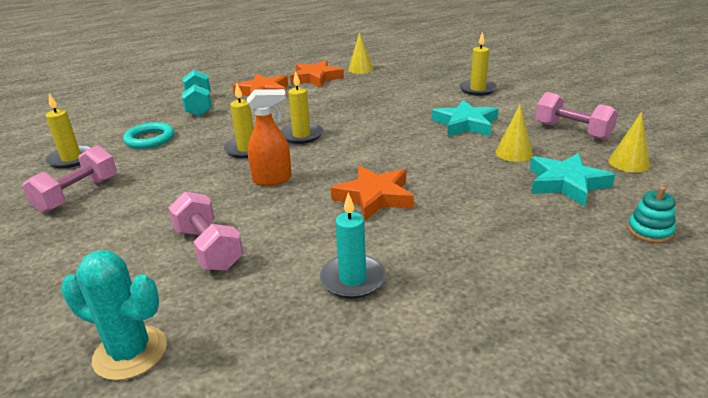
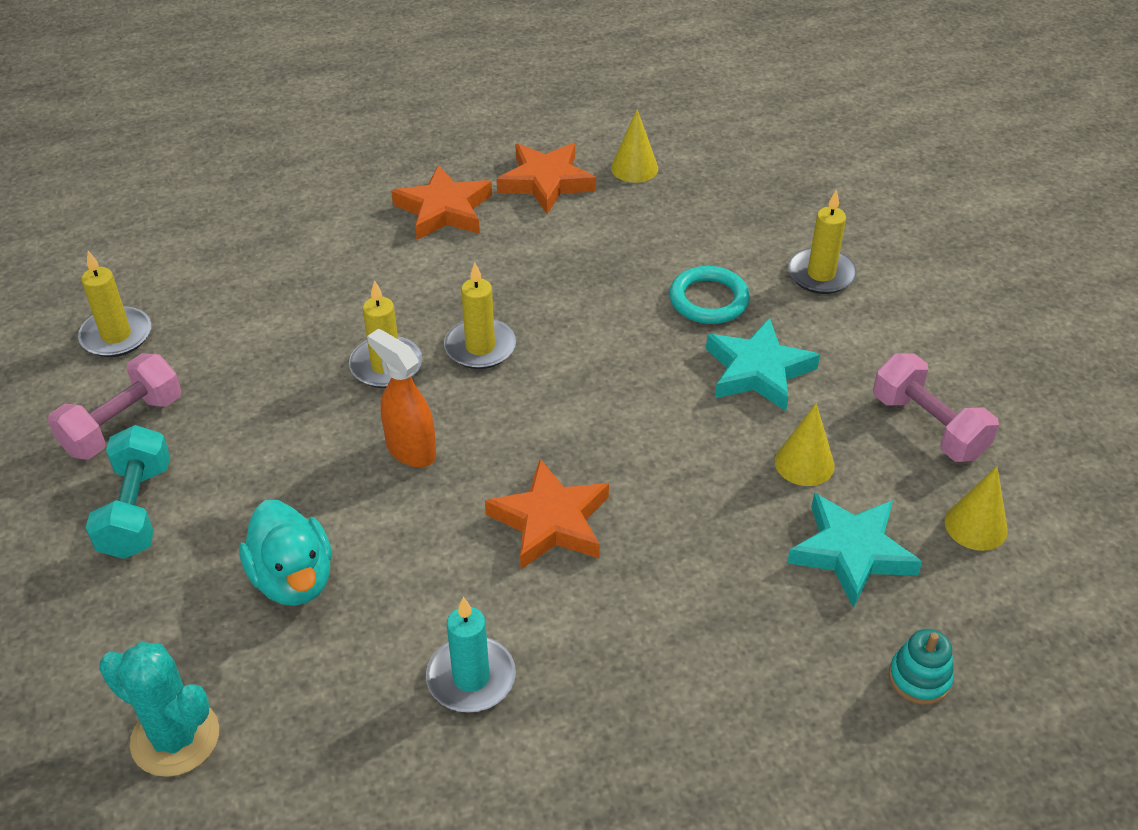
camera: 10 degrees right, 15 degrees up
(150, 139) = (239, 308): turquoise ring -> turquoise ring (708, 300)
(199, 106) = (329, 229): turquoise dumbbell -> turquoise dumbbell (137, 510)
(208, 248) = (293, 579): pink dumbbell -> turquoise duck
(273, 180) = (410, 450): orange spray bottle -> orange spray bottle turned 135 degrees counterclockwise

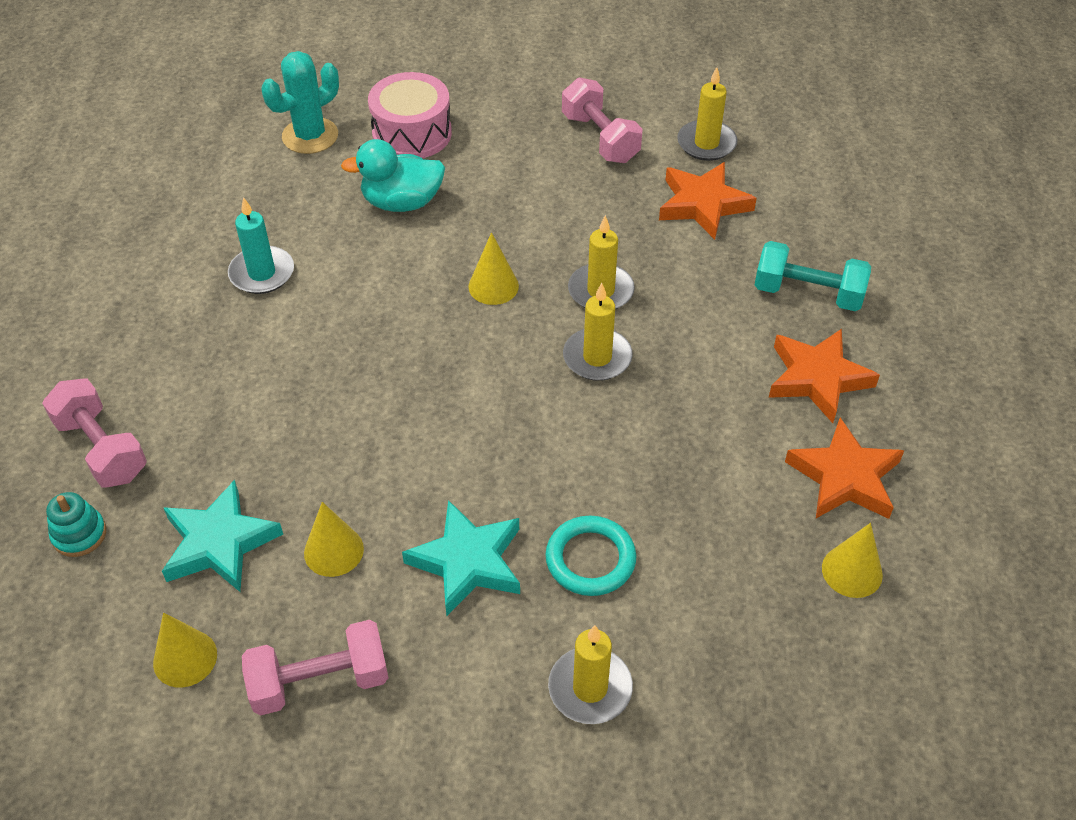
camera: 110 degrees right, 5 degrees up
(137, 510) = (509, 137): turquoise dumbbell -> turquoise dumbbell (808, 293)
(147, 616) = (412, 133): none -> pink drum
(410, 450) = (493, 286): orange spray bottle -> yellow cone
(550, 521) = (372, 351): orange star -> orange star (703, 204)
(809, 715) = (102, 449): none -> pink dumbbell

